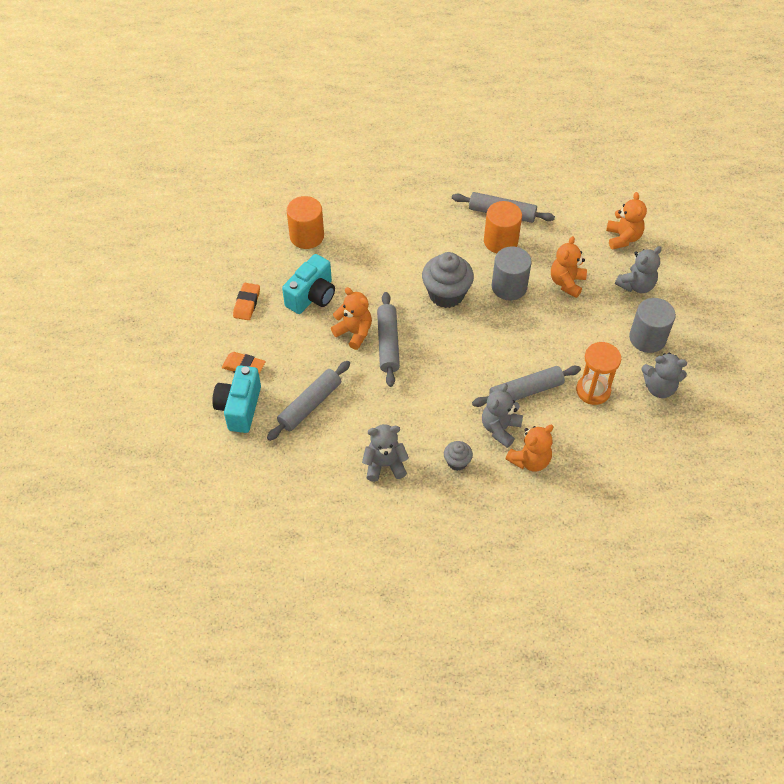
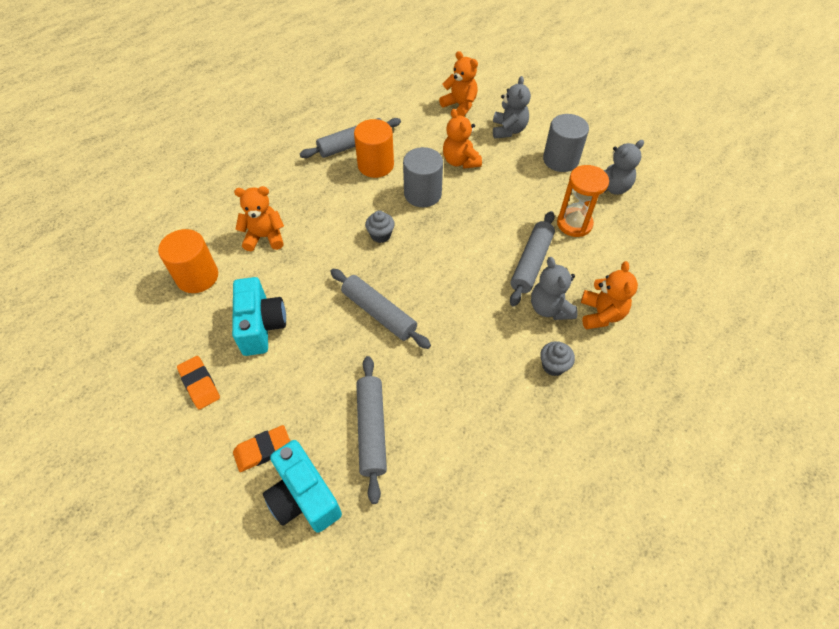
camera: 45 degrees left, 0 degrees up
(354, 332) = (338, 328): orange teddy bear -> orange teddy bear (265, 237)
(384, 465) = (501, 424): grey teddy bear -> none
(446, 294) = (380, 235): grey cupcake -> grey cupcake, size x0.51

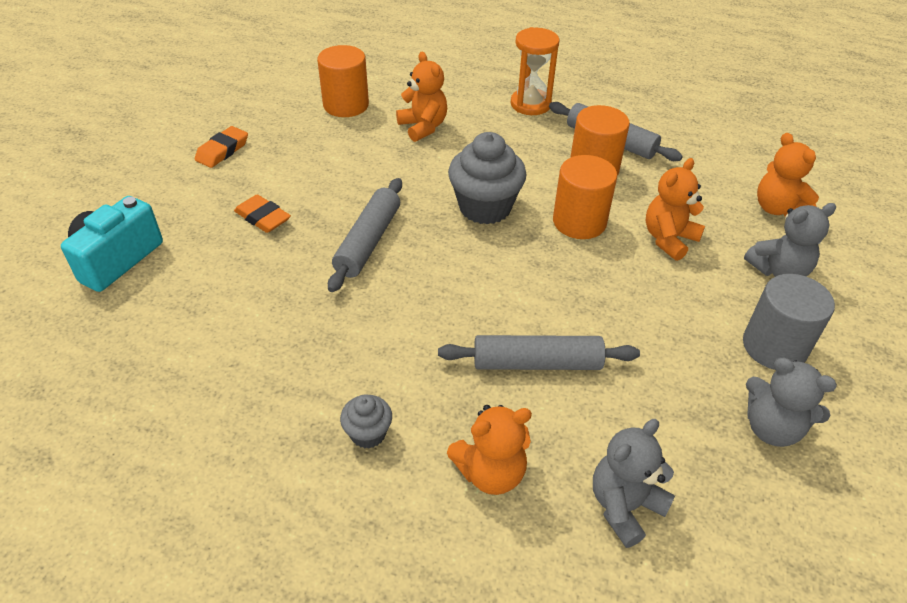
camera: 65 degrees right, 10 degrees down
(261, 326) = (307, 164): turquoise camera -> none
(263, 450) = (162, 215): orange eraser -> orange eraser (263, 218)
(371, 430) = (209, 284): grey rolling pin -> none
(380, 235) = (485, 207): grey cupcake -> grey cupcake, size x1.96
(422, 194) = (579, 222): grey cylinder -> orange cylinder
(460, 105) = (777, 208): orange teddy bear -> orange teddy bear turned 135 degrees clockwise
(550, 308) = (467, 405): grey teddy bear -> grey teddy bear (624, 506)
(574, 224) = (650, 396): orange hourglass -> orange hourglass (530, 104)

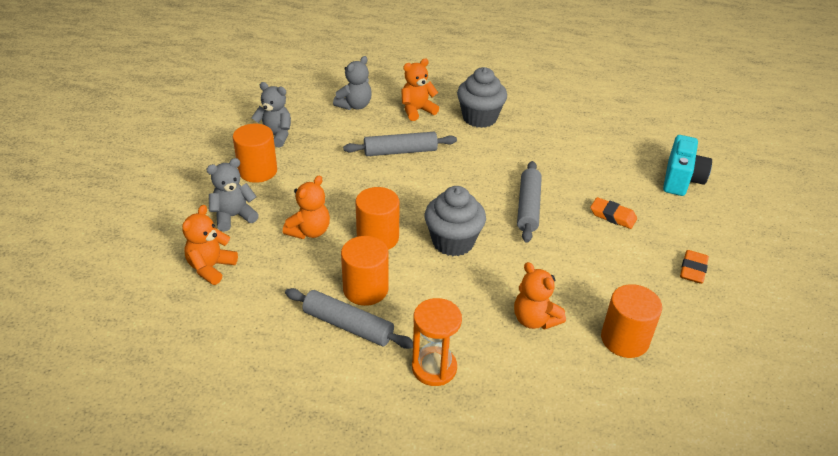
camera: 170 degrees right, 5 degrees down
(368, 433) = (479, 118): grey cupcake -> grey cupcake, size x1.96
(774, 347) = (258, 171): grey cylinder -> orange cylinder
(777, 208) = (211, 267): orange teddy bear -> orange teddy bear turned 120 degrees counterclockwise

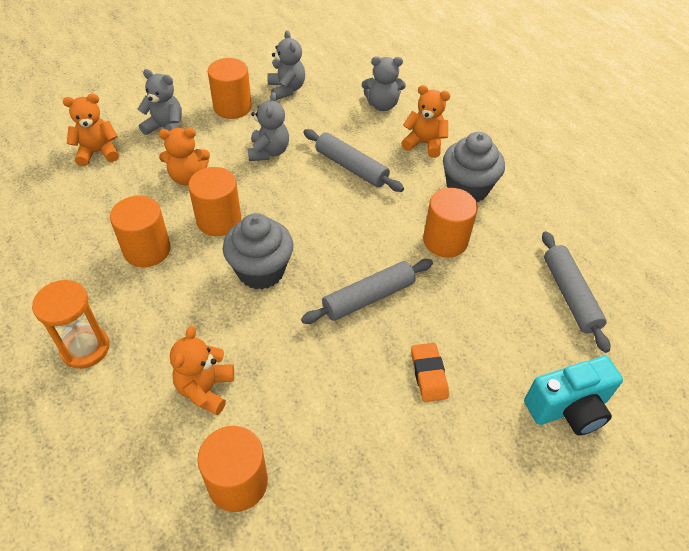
camera: 50 degrees right, 10 degrees up
(334, 179) = (269, 152): none -> grey teddy bear
(348, 325) = (95, 264): grey rolling pin -> grey rolling pin (570, 295)
(514, 151) = (445, 241): none -> orange cylinder
(693, 270) = (412, 497): orange eraser -> none

